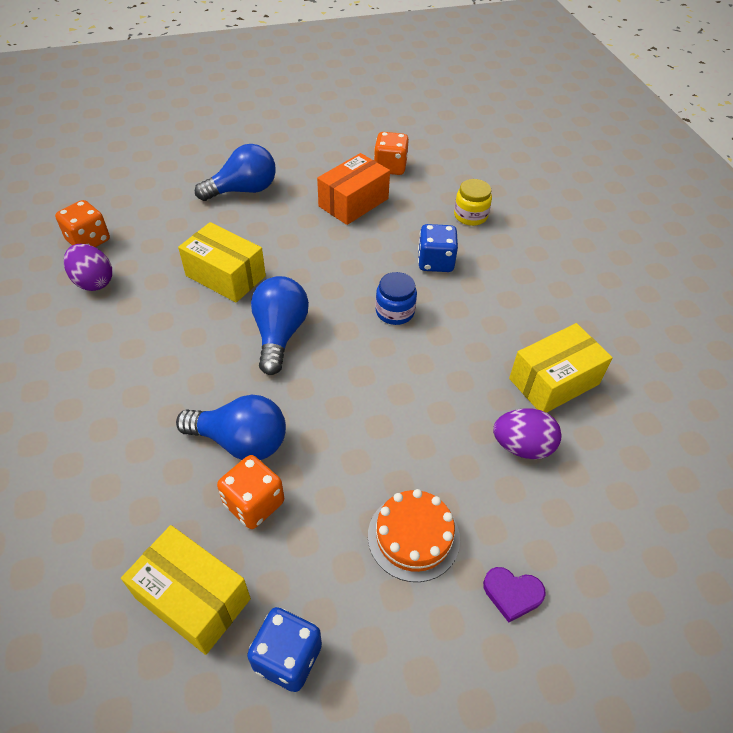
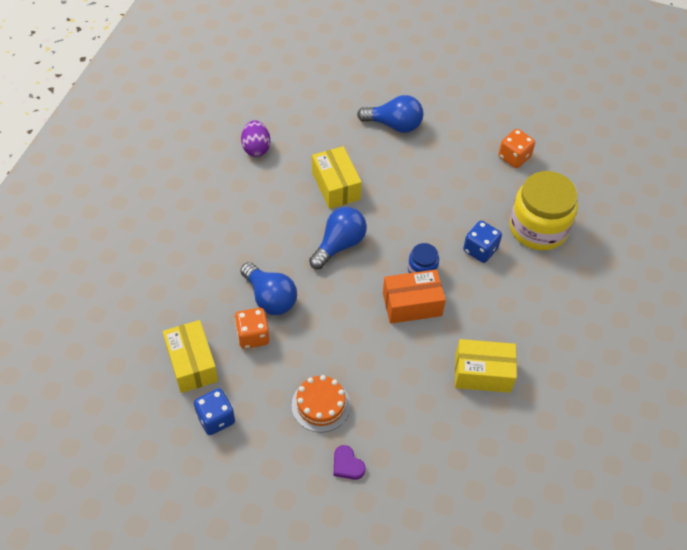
camera: 35 degrees right, 5 degrees up
(88, 240) = (271, 115): orange dice -> none
(353, 202) = (462, 173): orange box -> orange box (412, 304)
(470, 216) = (538, 228): yellow jar -> yellow jar, size x2.09
(522, 446) = (425, 398): purple egg -> none

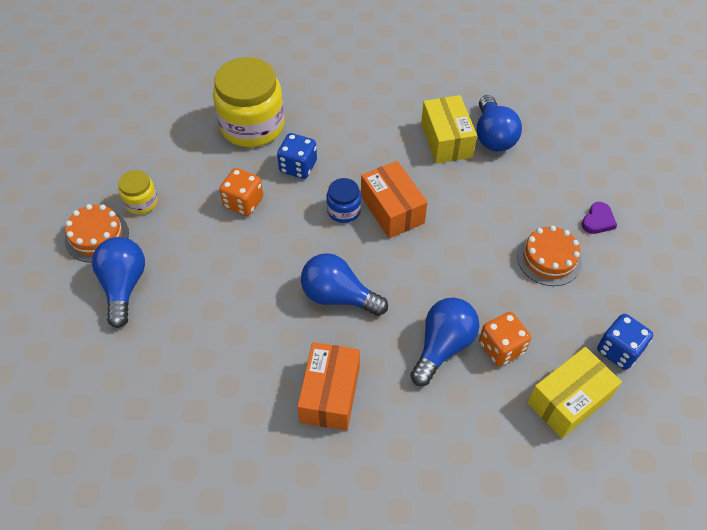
camera: 105 degrees left, 0 degrees up
(256, 148) = (204, 444): purple egg -> none
(261, 220) = (330, 394): none -> orange box
(336, 186) = (247, 324): yellow box -> none
(444, 115) = (97, 236): none -> orange cake
(470, 144) = (141, 202): none -> yellow jar
(478, 416) = (493, 136): none -> blue light bulb
(514, 157) = (154, 159): orange dice -> orange dice (243, 202)

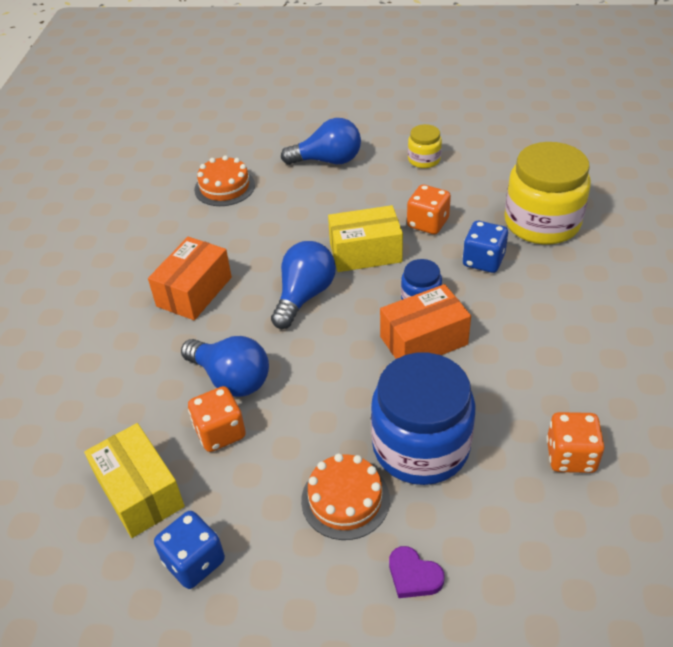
camera: 95 degrees right, 10 degrees down
(97, 236) = (383, 140): orange cake -> orange cake (224, 187)
(330, 394) = (194, 291): orange box -> orange box turned 75 degrees counterclockwise
(446, 140) = (551, 400): yellow box -> yellow box (365, 252)
(493, 136) = (570, 456): blue light bulb -> orange dice
(496, 214) = (420, 446): none -> blue jar

